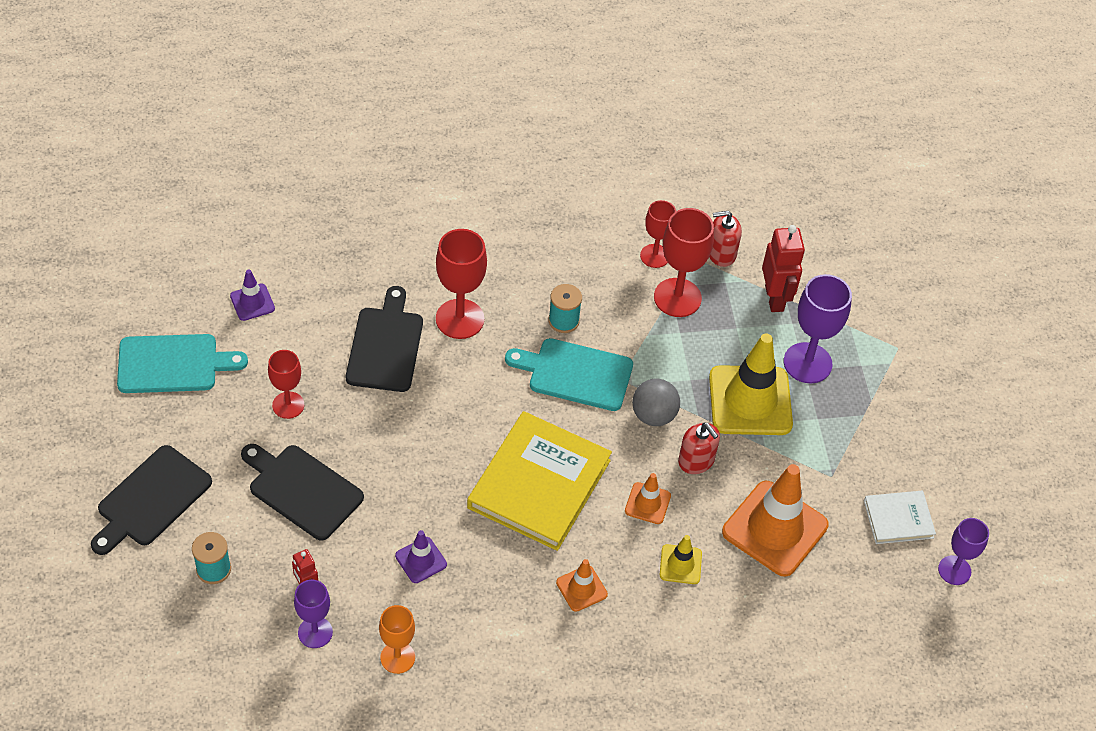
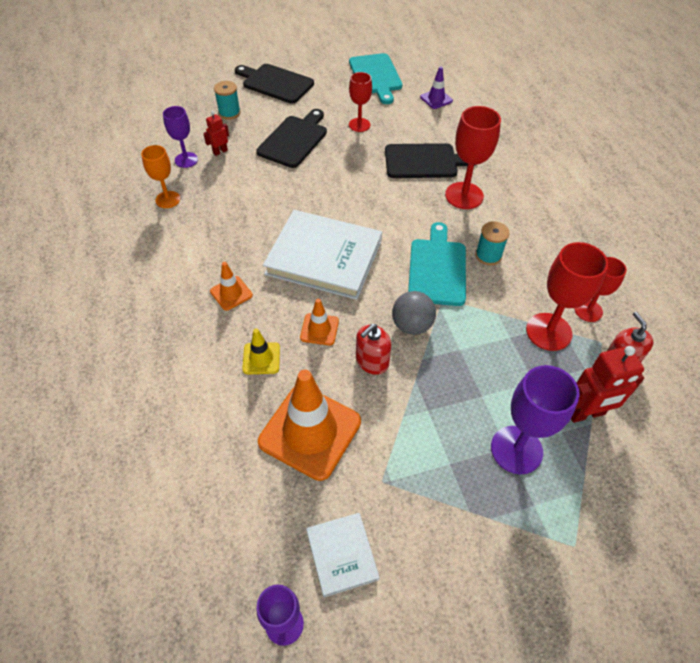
camera: 85 degrees right, 0 degrees up
(421, 560) = (246, 201): purple traffic cone -> none
(539, 484) = (324, 257): yellow book -> white book
(750, 401) = (451, 400): yellow traffic cone -> none

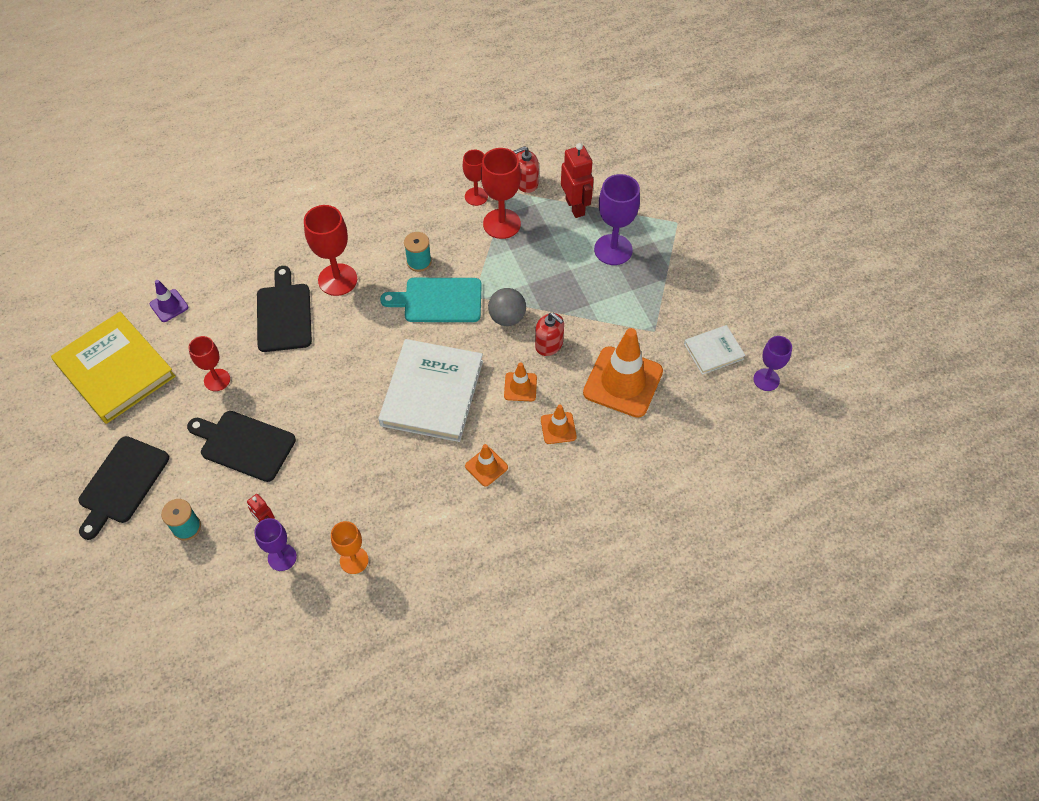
camera: 95 degrees left, 5 degrees up
(261, 358) = (558, 428): yellow traffic cone -> orange traffic cone
(376, 76) = (115, 370): turquoise cutting board -> yellow book

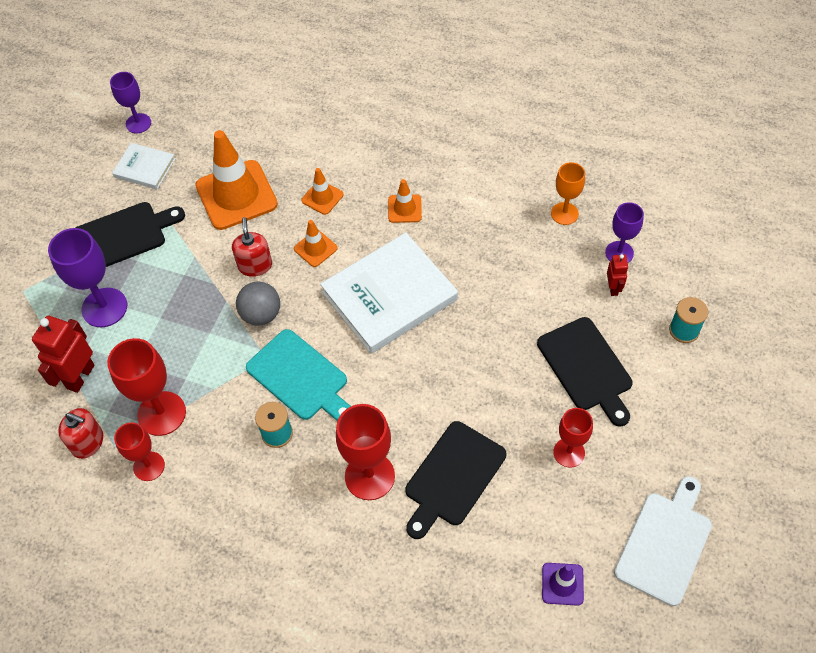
camera: 135 degrees left, 0 degrees up
(115, 370) = (665, 543): yellow book -> white cutting board
(122, 483) = (721, 411): black cutting board -> black cutting board (123, 235)

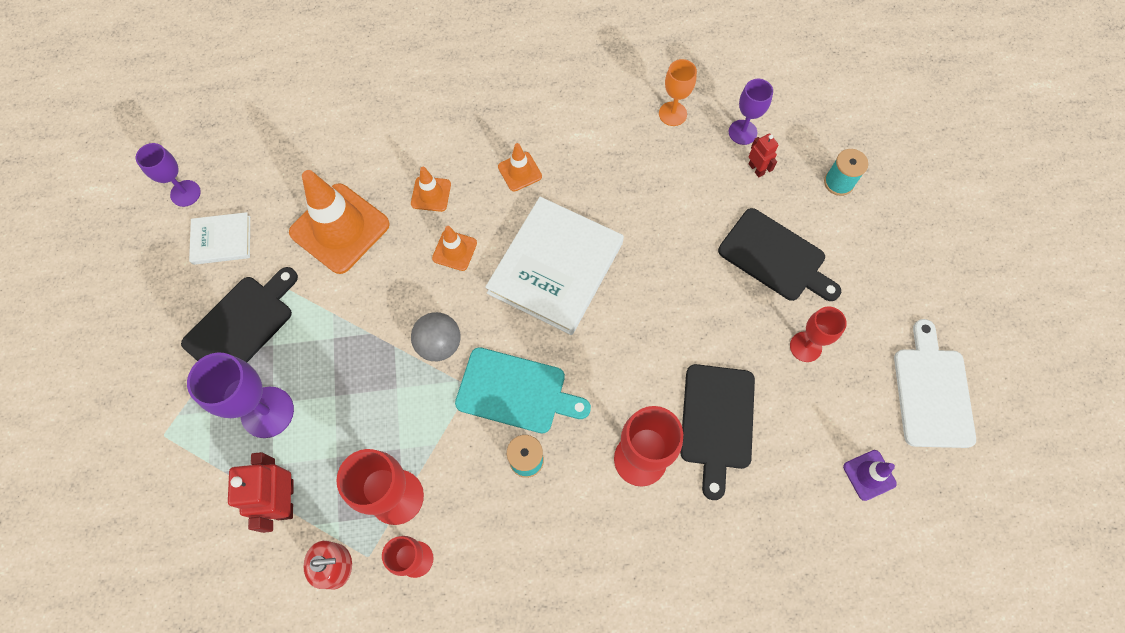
camera: 30 degrees left, 10 degrees up
(255, 265) = (403, 295): red soap dispenser -> none

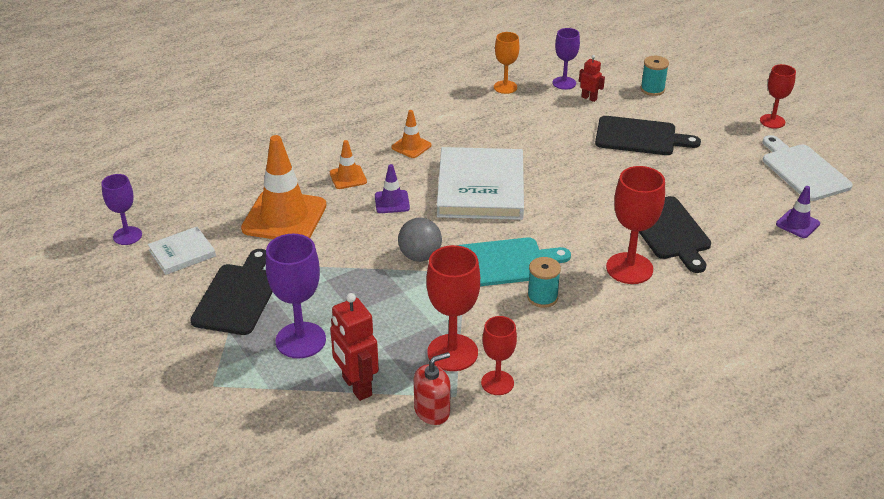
camera: 25 degrees left, 30 degrees down
(454, 250) = (392, 202): orange traffic cone -> purple traffic cone
(805, 347) = (699, 174): red goblet -> red goblet (772, 121)

